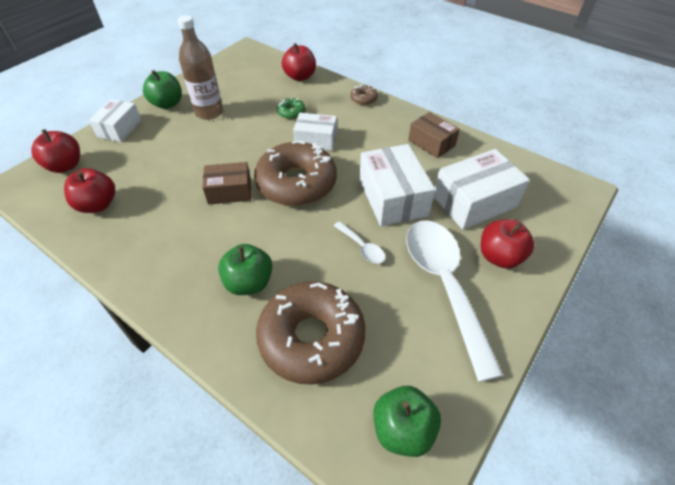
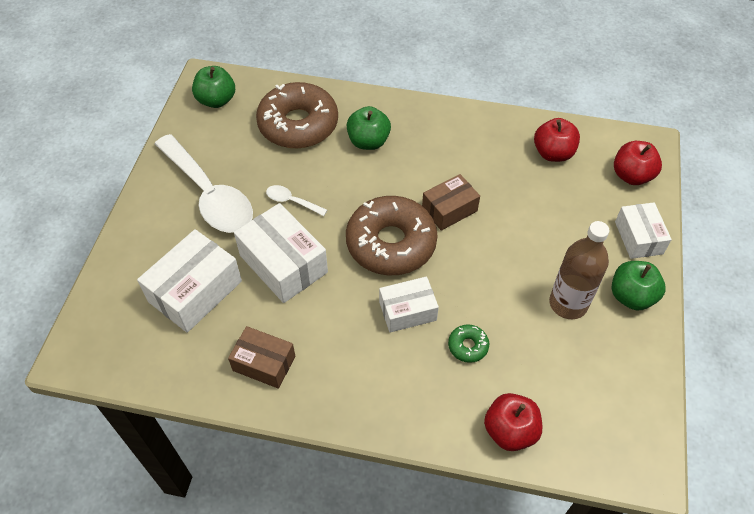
camera: 155 degrees right, 5 degrees up
(363, 99) = (388, 417): brown donut -> none
(499, 257) = (163, 237): red apple -> none

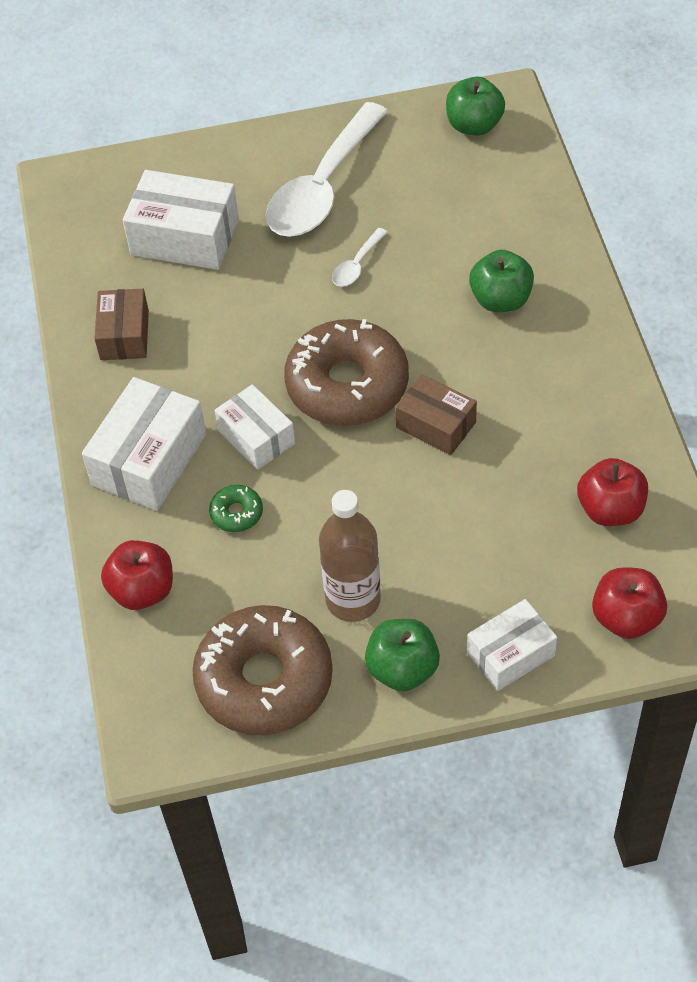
camera: 70 degrees right, 0 degrees up
(283, 264) = (261, 296): white box -> white box (149, 459)
(292, 201) = (357, 265): white spoon -> white spoon turned 150 degrees counterclockwise
(298, 124) = (484, 219): brown donut -> brown donut (264, 680)

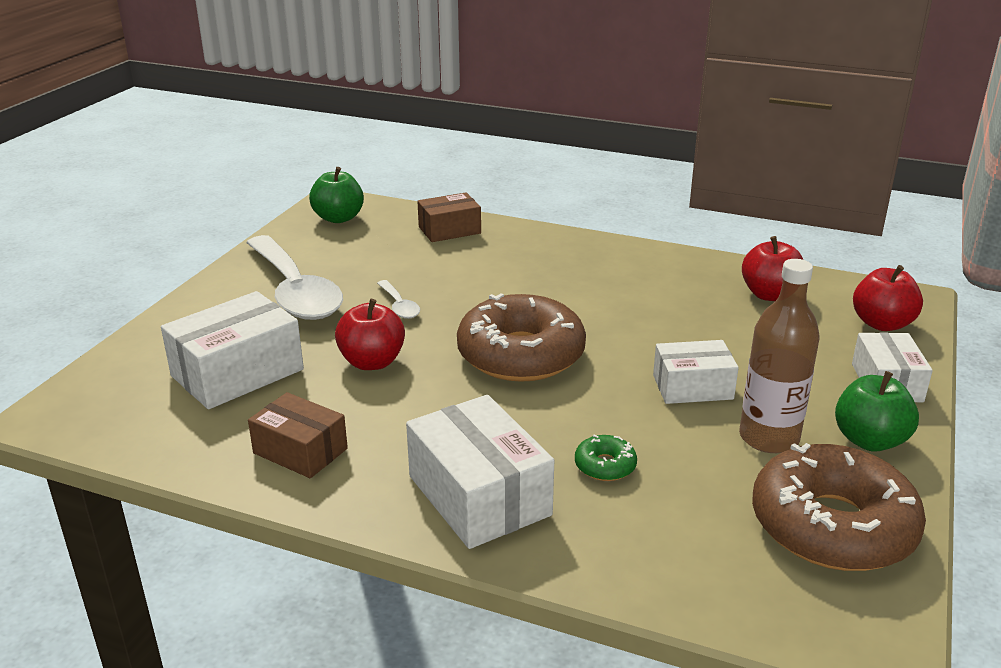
camera: 60 degrees left, 25 degrees down
(142, 590) = (650, 567): red apple -> red apple (372, 362)
(256, 437) = (525, 421): white box -> white box (692, 387)
(436, 425) = (612, 332): brown box -> brown box (449, 230)
(500, 300) = (518, 265): green apple -> none

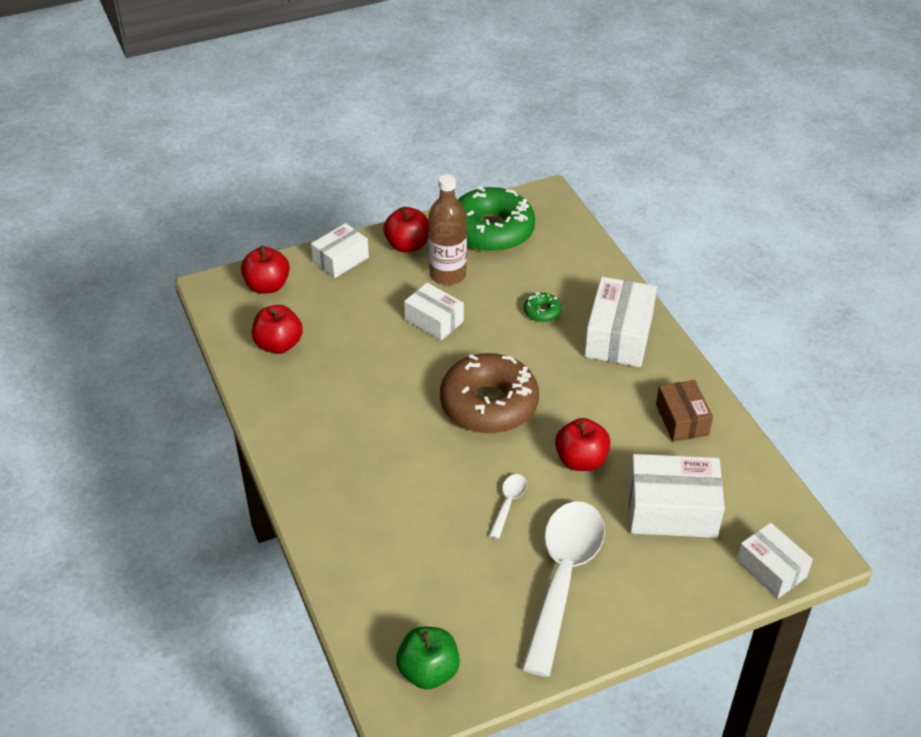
camera: 135 degrees left, 15 degrees up
(94, 381) = (771, 569): none -> white box
(449, 230) = (365, 574): brown box -> none
(832, 526) = (491, 231): brown donut -> green donut
(869, 440) = (407, 245): green apple -> red apple

